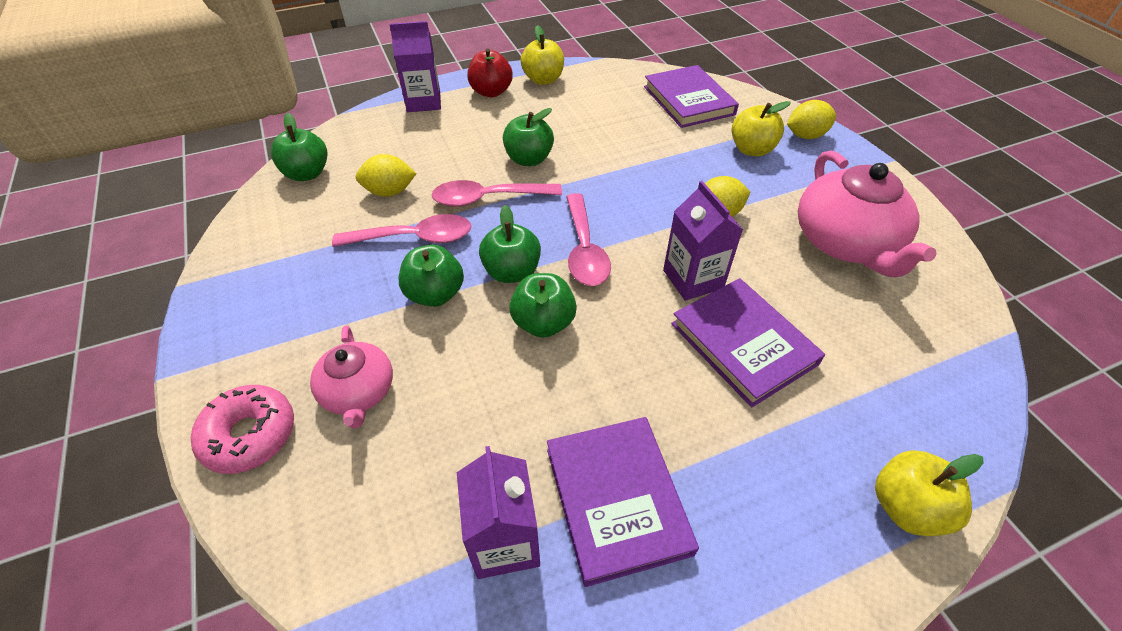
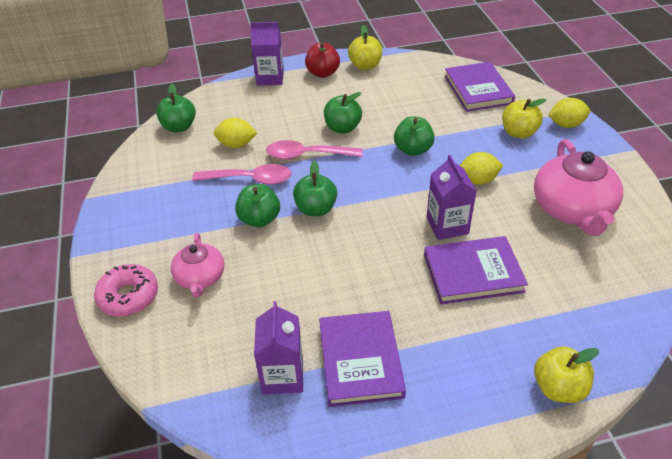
camera: 10 degrees right, 5 degrees down
(543, 323) = (332, 245): green apple -> green apple (413, 150)
(584, 250) = (371, 198): pink spoon -> none
(743, 343) = (473, 273): purple book -> purple book turned 75 degrees counterclockwise

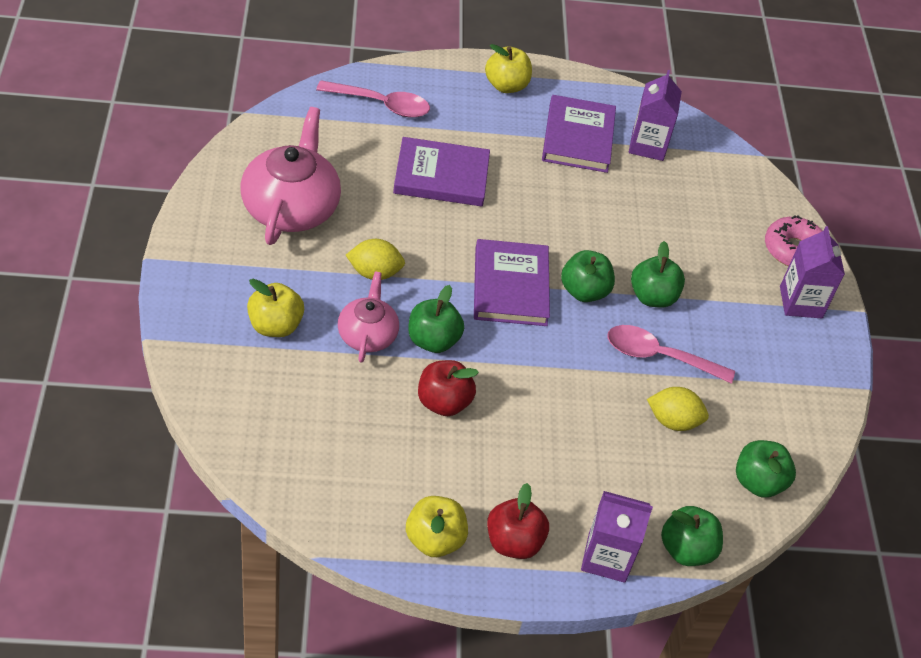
camera: 175 degrees left, 5 degrees up
(200, 278) = (721, 248): pink teapot -> pink teapot (367, 334)
(307, 155) = (577, 373): pink spoon -> pink spoon (381, 105)
(342, 128) = (516, 407): green apple -> green apple (686, 549)
(389, 120) = (443, 402): none -> red apple
(447, 225) = (441, 229): purple carton -> purple carton (800, 302)
(478, 90) = (278, 423): purple book -> purple book (510, 286)
(558, 388) = (422, 77): yellow apple -> yellow apple (506, 86)
(566, 125) = (200, 319): yellow lemon -> none

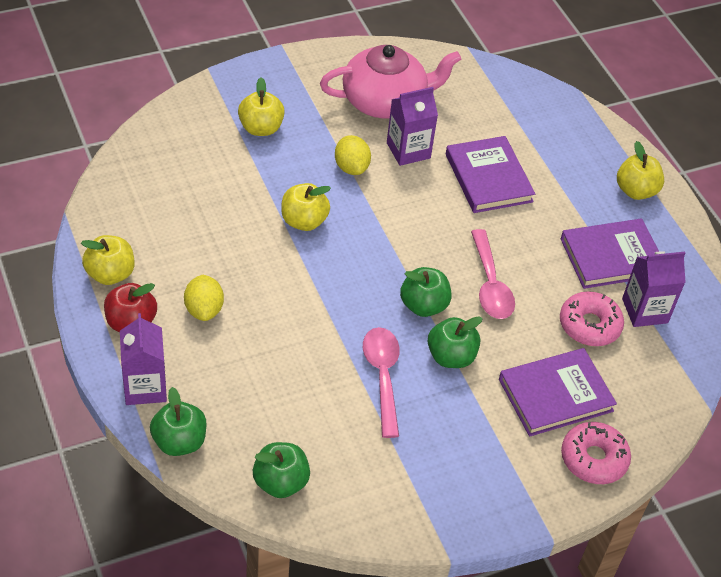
camera: 70 degrees right, 0 degrees up
(367, 334) = (285, 181): pink teapot -> none
(381, 105) = (541, 119): pink spoon -> pink spoon (490, 285)
(433, 340) = (304, 221): green apple -> yellow apple
(443, 402) = (245, 244): red apple -> none
(510, 286) = (395, 254): purple book -> purple book (555, 395)
(650, 187) = (589, 325): none -> pink donut
(673, 421) = (314, 403): yellow lemon -> yellow lemon (204, 309)
(800, 302) = (526, 478): purple carton -> purple carton (408, 150)

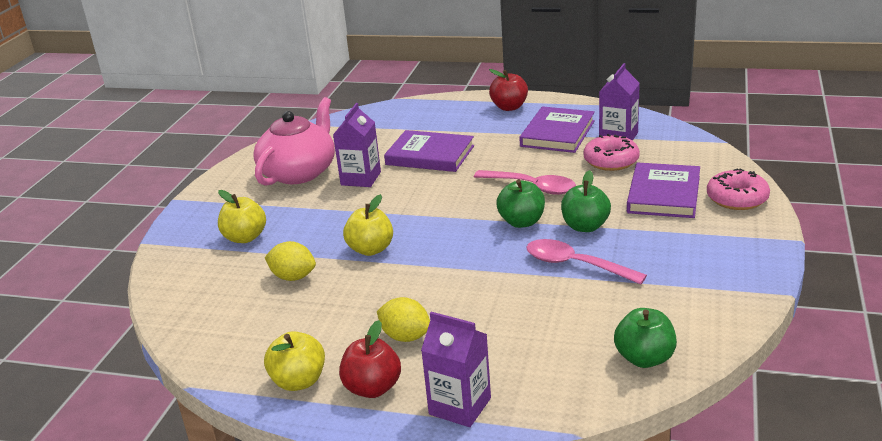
camera: 45 degrees left, 20 degrees down
(179, 442) = (546, 406): green apple -> none
(351, 167) = (344, 208): yellow lemon -> yellow lemon (293, 277)
(635, 191) = (509, 107): yellow apple -> red apple

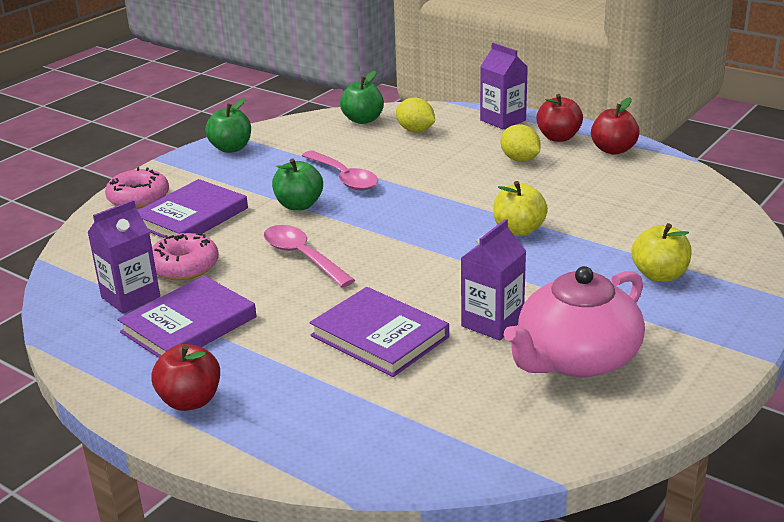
camera: 160 degrees left, 0 degrees up
(293, 277) = (607, 221): yellow lemon -> yellow lemon (415, 130)
(299, 381) = (613, 150): yellow apple -> red apple
(521, 222) = (351, 222): green apple -> green apple (231, 148)

